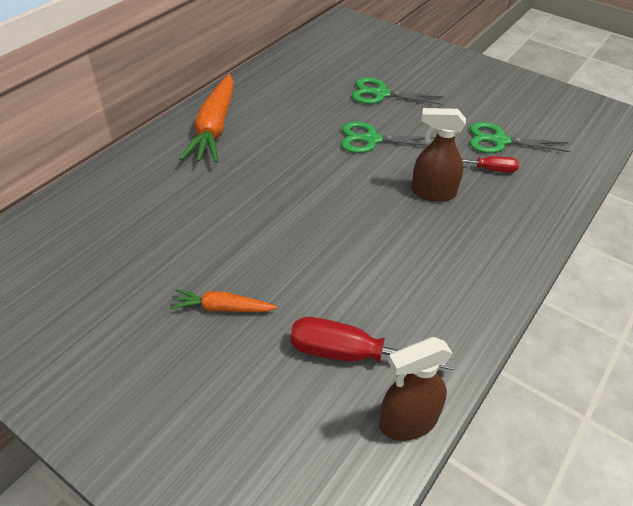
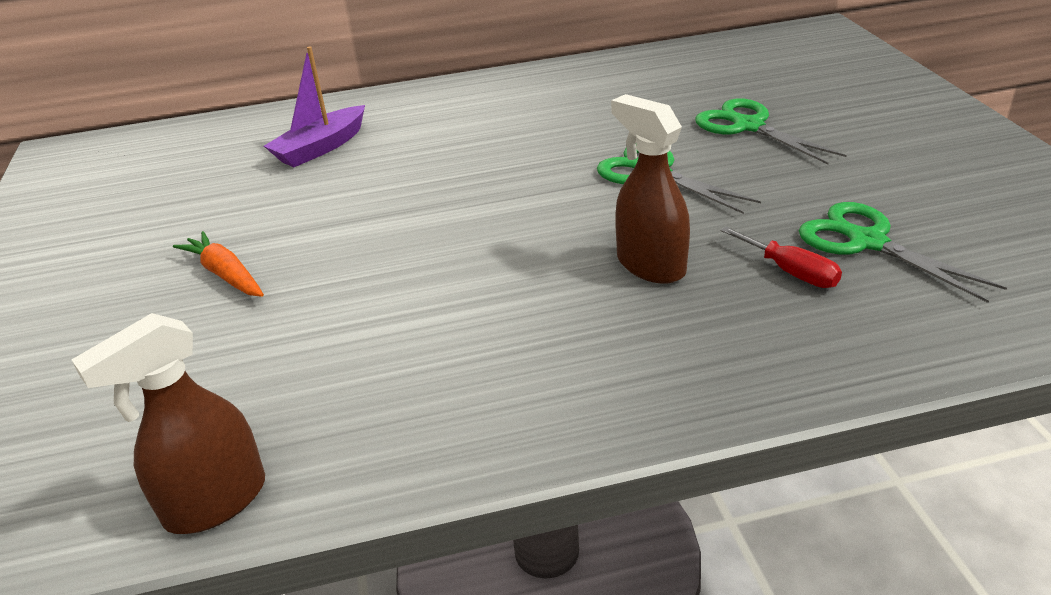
camera: 45 degrees right, 10 degrees down
(155, 198) = (320, 148): none -> purple boat
(214, 128) = (477, 102): orange carrot -> none
(349, 354) = (269, 389): red screwdriver -> none
(408, 421) = (215, 502): brown spray bottle -> brown spray bottle turned 60 degrees counterclockwise

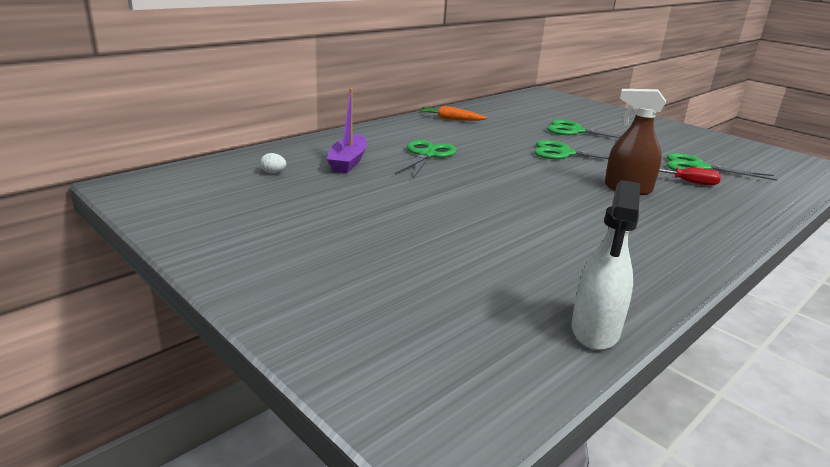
camera: 35 degrees left, 10 degrees down
(215, 154) = (273, 172): none -> white egg
(215, 502) = (595, 331): brown spray bottle -> white spray bottle
(225, 274) = (399, 230): orange carrot -> orange carrot (450, 119)
(437, 148) = (427, 155): none -> green scissors

